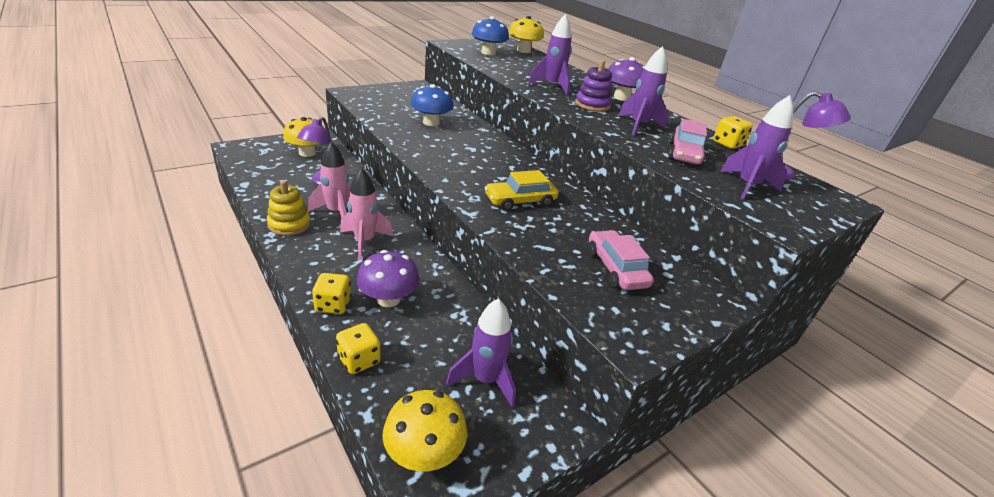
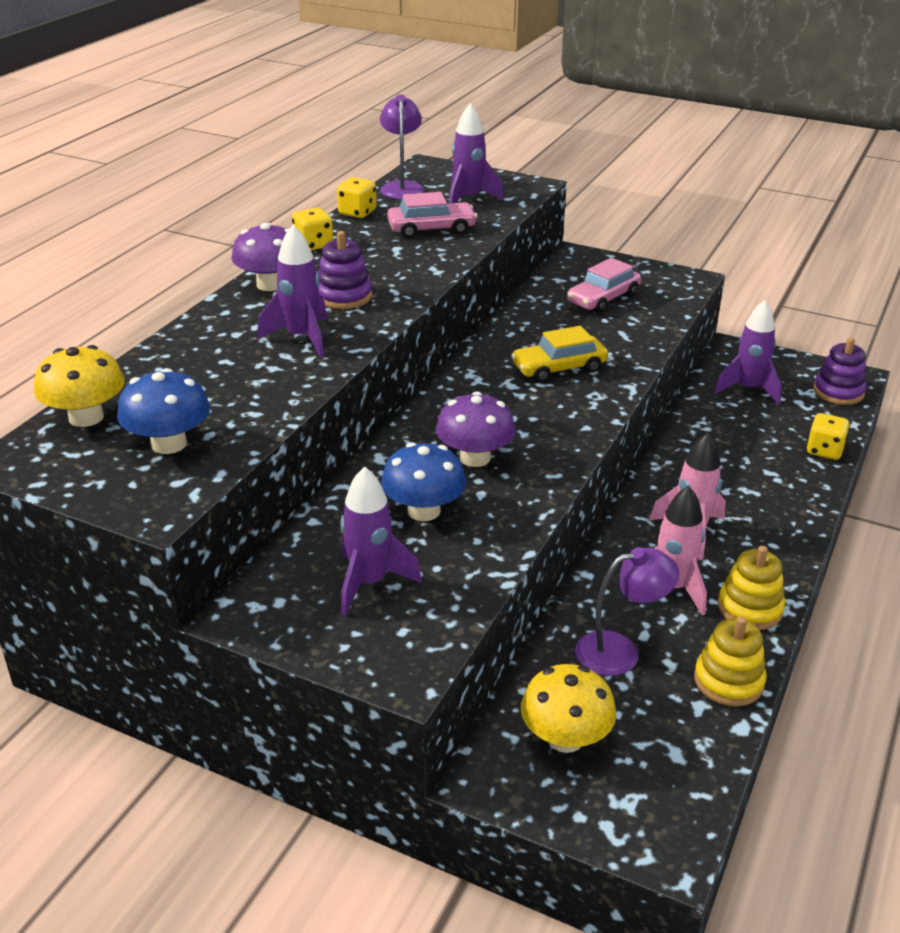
camera: 115 degrees left, 0 degrees up
(267, 194) = (728, 681): none -> yellow stacking toy
(333, 305) = (800, 496): yellow dice -> yellow dice (313, 245)
(388, 299) = (744, 470): purple mushroom -> purple mushroom (475, 458)
(424, 452) = (838, 392): yellow mushroom -> purple stacking toy
(520, 201) = (559, 368): yellow car -> yellow car turned 120 degrees clockwise
(638, 126) = (380, 259): purple rocket -> purple rocket (369, 583)

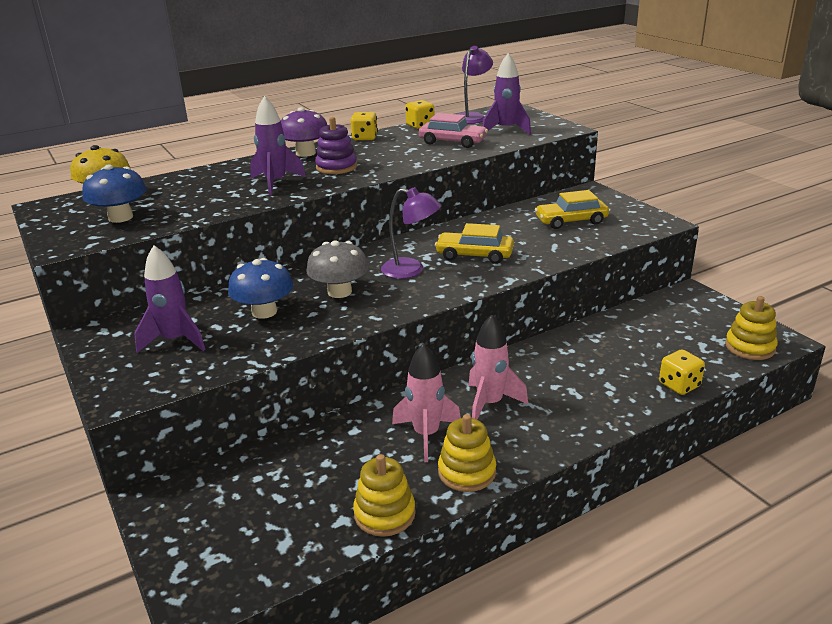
camera: 35 degrees right, 5 degrees down
(475, 458) = (339, 292): purple mushroom -> grey mushroom
(565, 738) = (229, 498): yellow mushroom -> none
(603, 298) = (571, 221): pink car -> yellow car
(620, 651) = (335, 461): purple lamp -> purple lamp (411, 270)
(748, 389) = (666, 323): purple rocket -> none
(838, 392) = (750, 347): purple stacking toy -> yellow stacking toy

